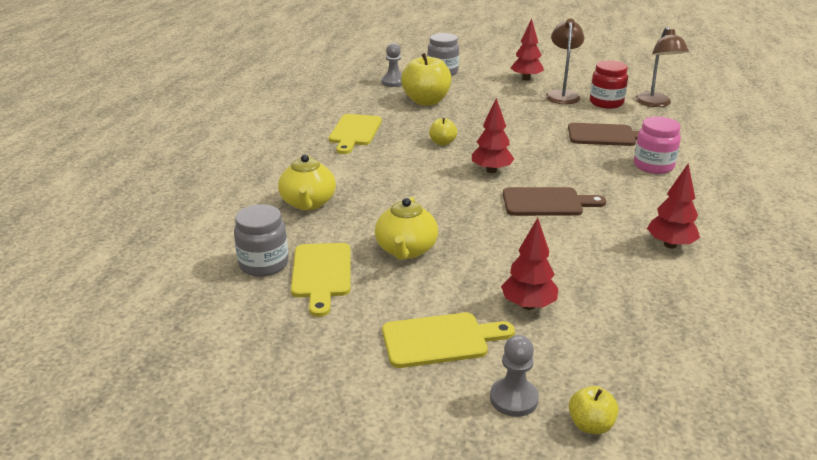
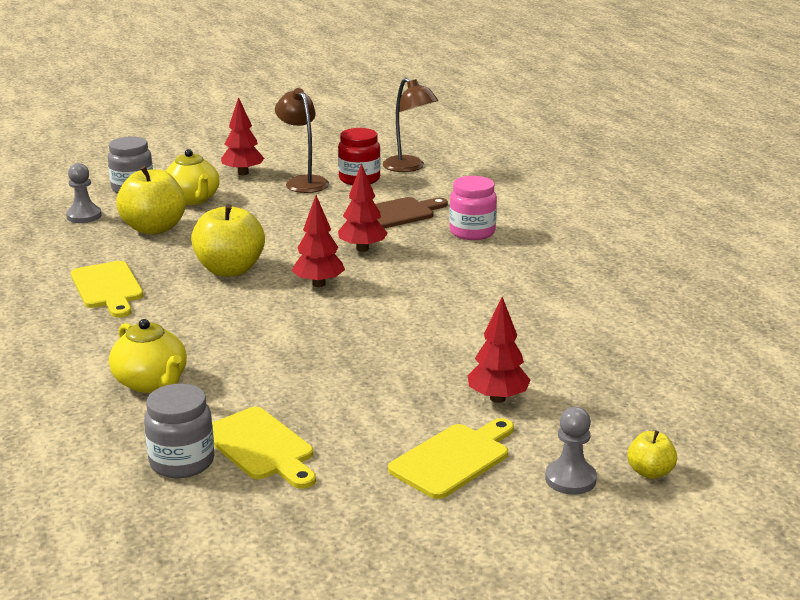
camera: 35 degrees left, 5 degrees down
(406, 250) = (323, 392): yellow teapot -> yellow teapot (193, 199)
(442, 142) = (230, 270): yellow apple -> yellow apple, size x2.01
(547, 202) = (411, 299): brown cutting board -> none
(670, 245) = (561, 301): red tree -> red tree (362, 249)

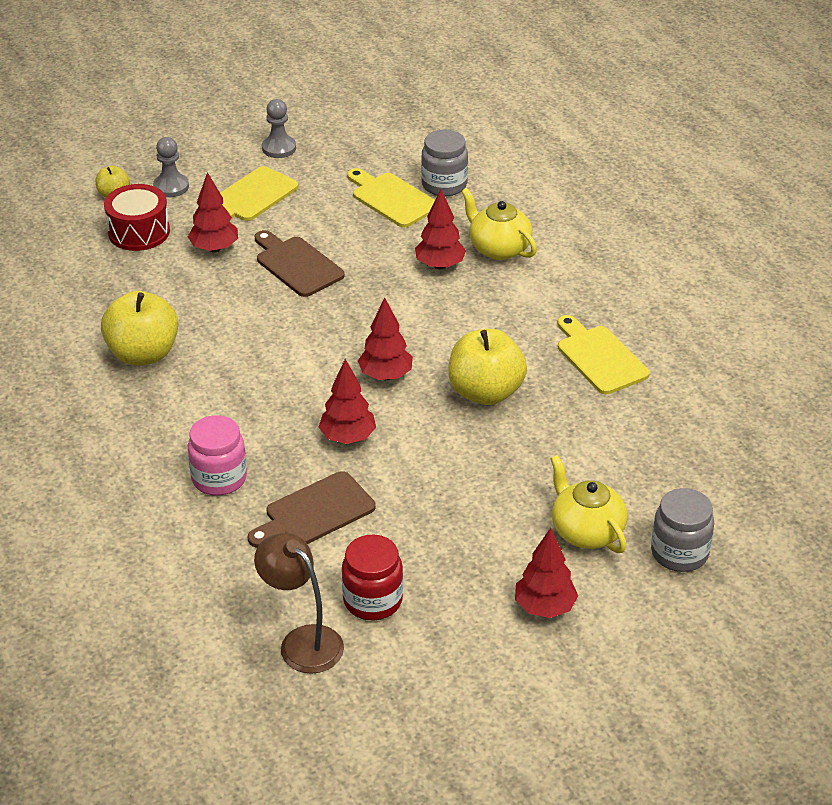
camera: 175 degrees right, 15 degrees up
(84, 216) = (704, 484): grey pawn -> grey pawn (279, 148)
(154, 228) = (604, 463): yellow apple -> yellow apple (143, 354)
(229, 369) = (440, 265): none -> red tree
(303, 182) = (451, 588): brown lamp -> none
(397, 377) = (297, 265): none -> brown cutting board
(598, 422) = (139, 232): none -> red drum

